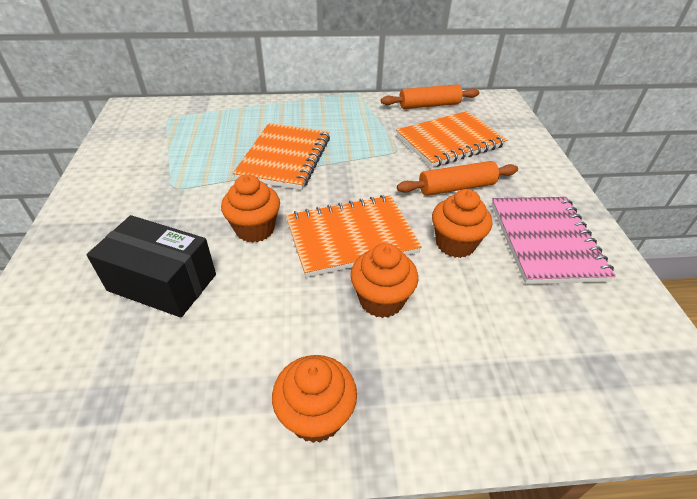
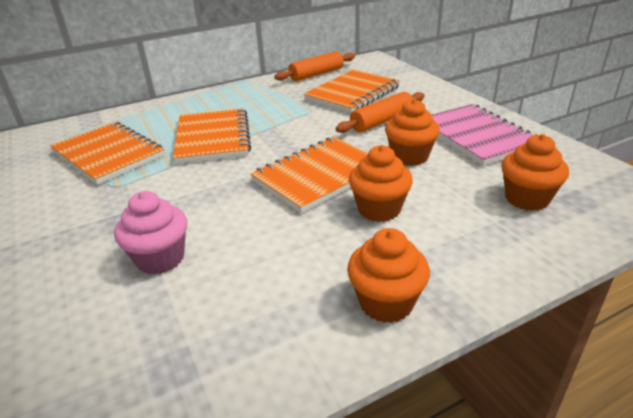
camera: 20 degrees left, 10 degrees down
(162, 282) = (160, 259): black box -> pink cupcake
(189, 150) = (108, 155): none -> orange notebook
(255, 229) = (224, 194): orange cupcake -> orange cupcake (527, 199)

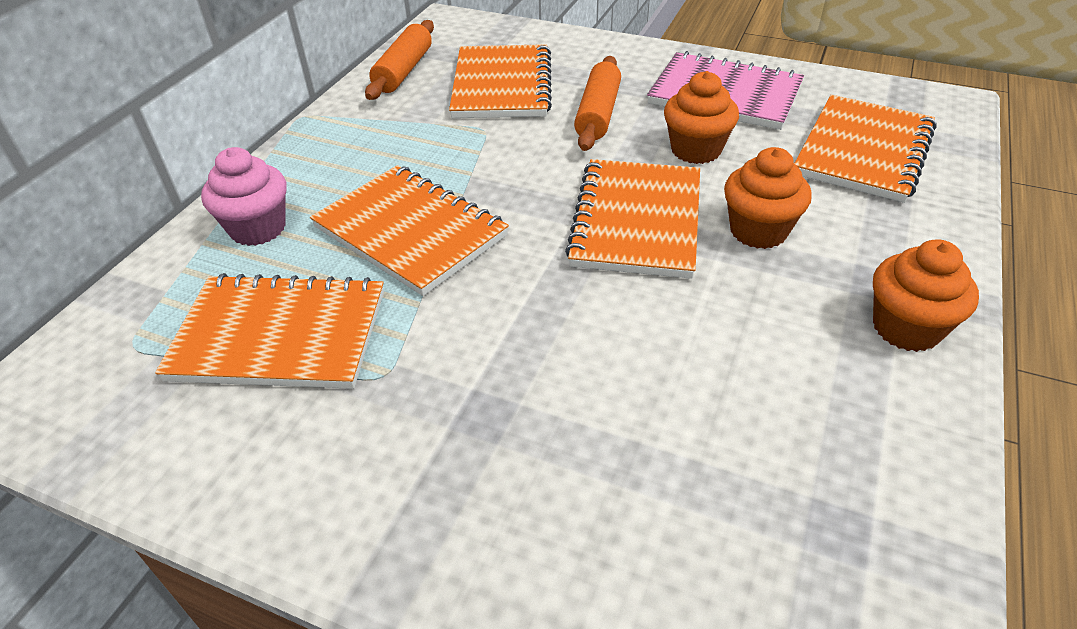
camera: 40 degrees left, 10 degrees up
(160, 259) = (623, 429): pink cupcake -> pink cupcake (258, 228)
(527, 199) = (863, 151): orange cupcake -> orange notebook

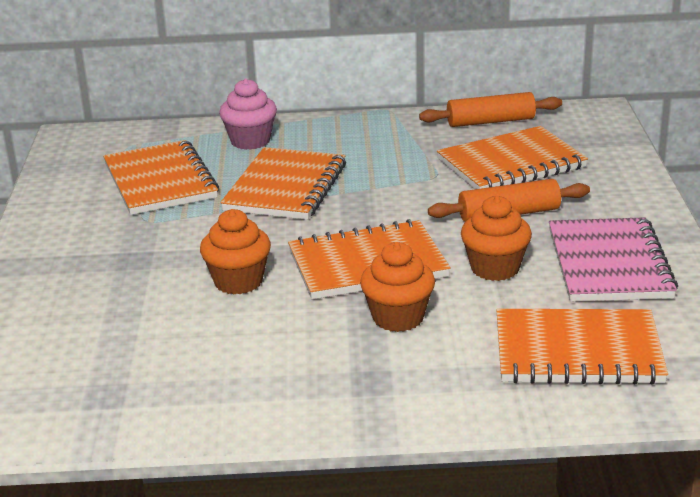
camera: 65 degrees right, 15 degrees down
(906, 328) = (320, 401): orange cupcake -> orange cupcake (238, 281)

